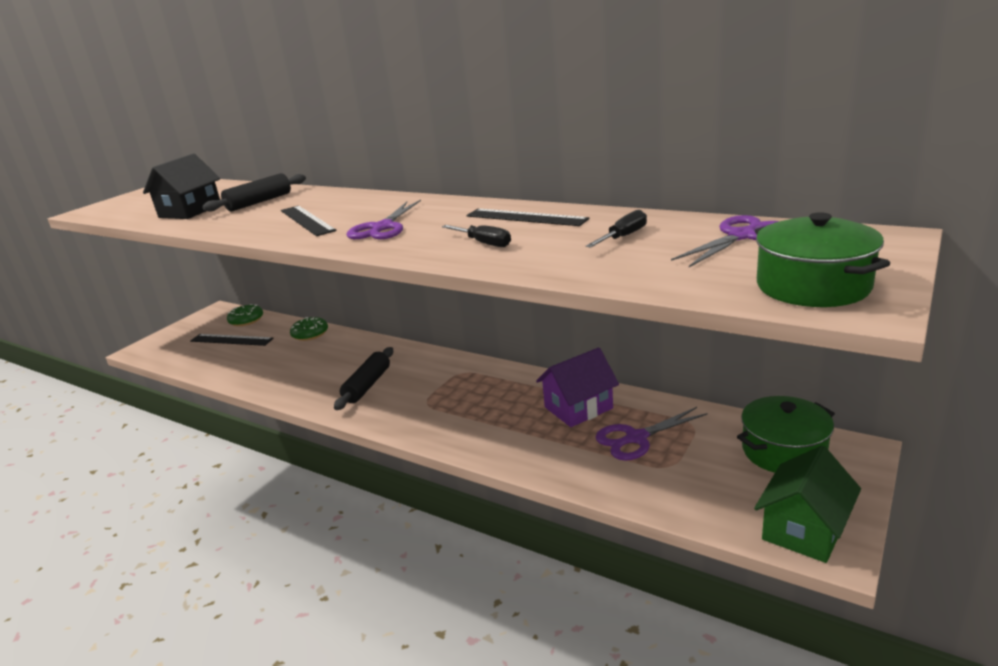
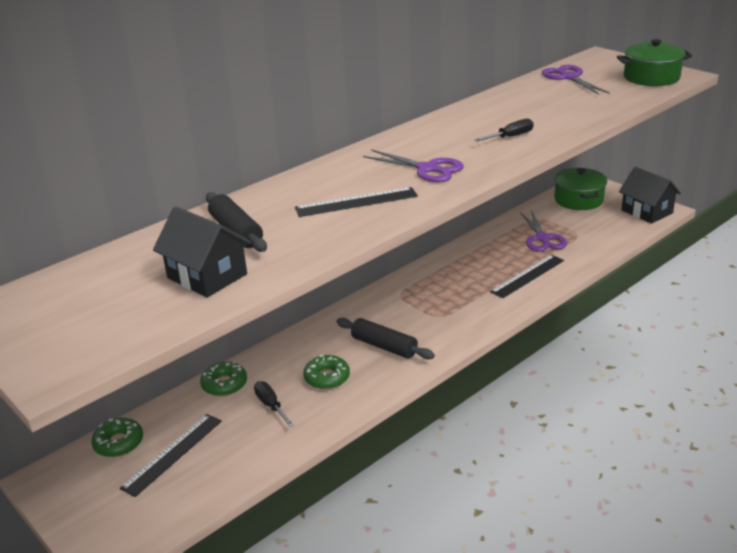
camera: 75 degrees left, 5 degrees up
(318, 371) = (327, 378): none -> green donut
(525, 217) = (465, 121): black ruler -> black ruler (528, 276)
(578, 408) = (492, 252): purple house -> none
(624, 236) = (540, 100): black screwdriver -> black screwdriver (270, 405)
(804, 529) = (647, 212): green house -> black house

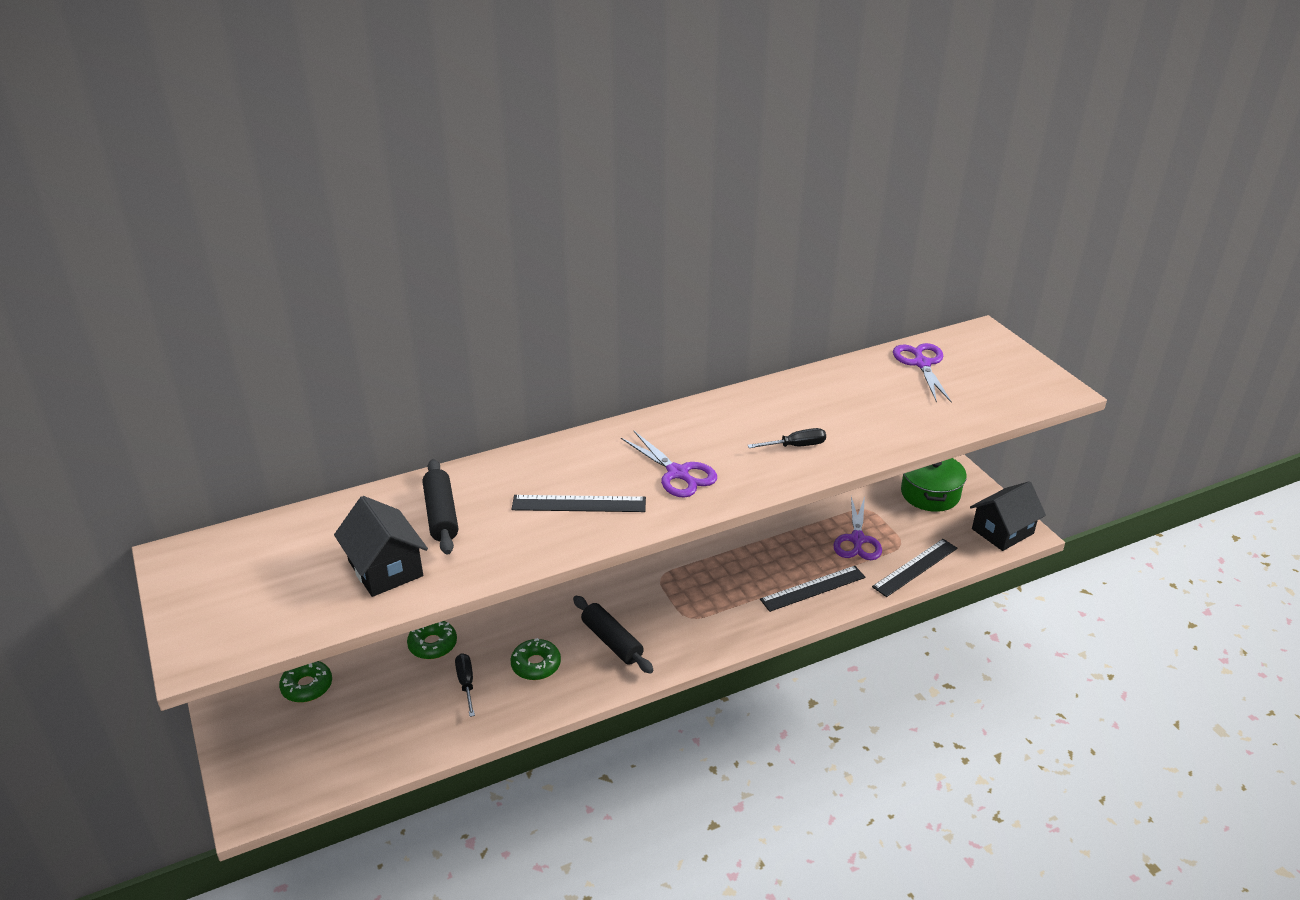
camera: 15 degrees right, 5 degrees up
(173, 453) = (351, 713): black ruler -> black ruler (915, 567)
(647, 212) = (1002, 531): black house -> black house turned 75 degrees clockwise
(651, 77) = (1020, 386): green pot -> none

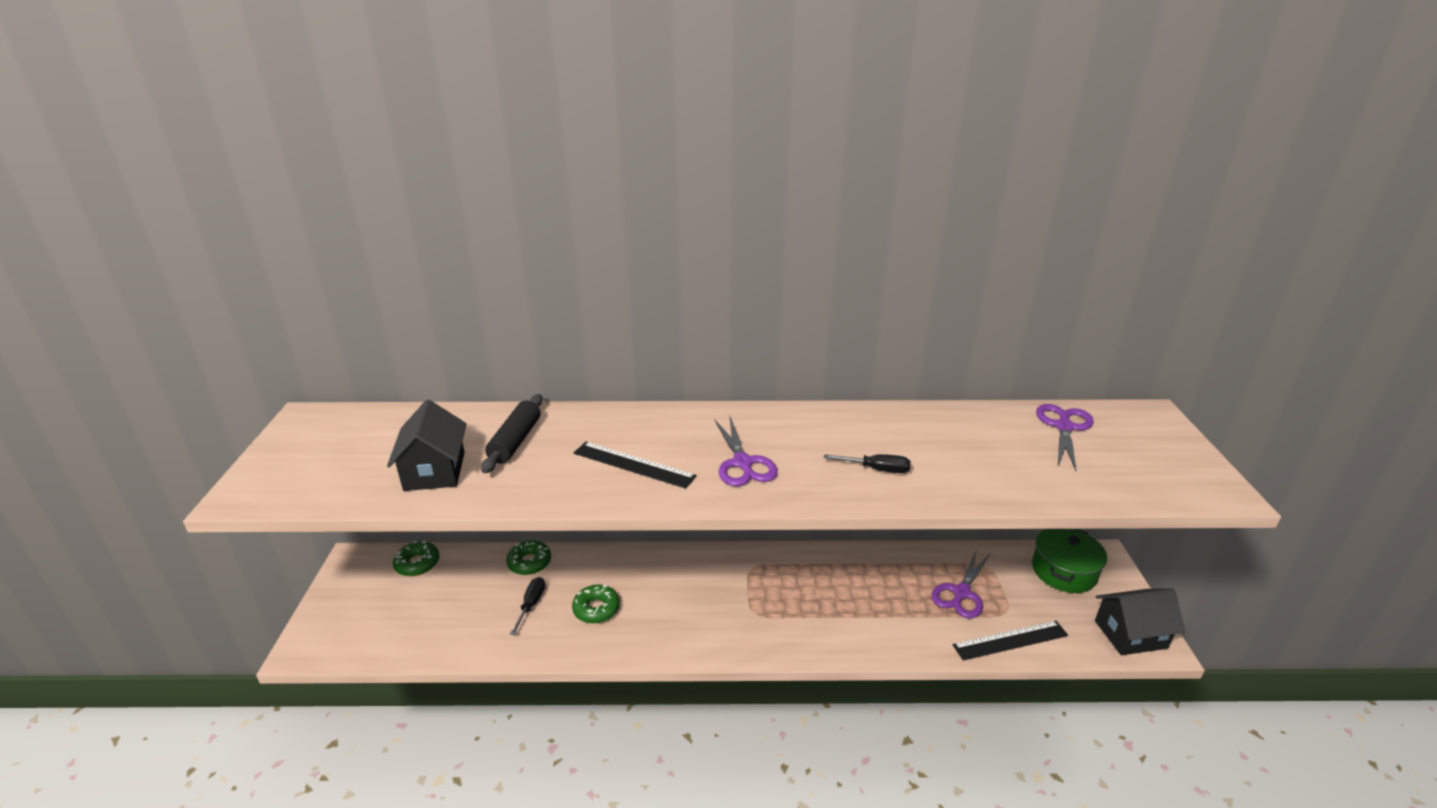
camera: 25 degrees right, 5 degrees down
(612, 641) = (672, 611): black rolling pin -> none
(813, 588) = (890, 626): black ruler -> none

